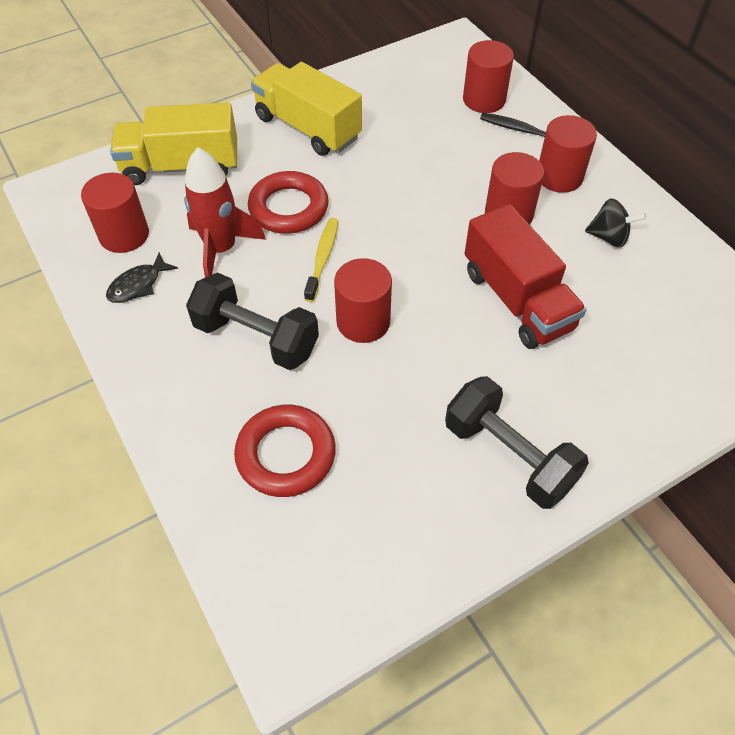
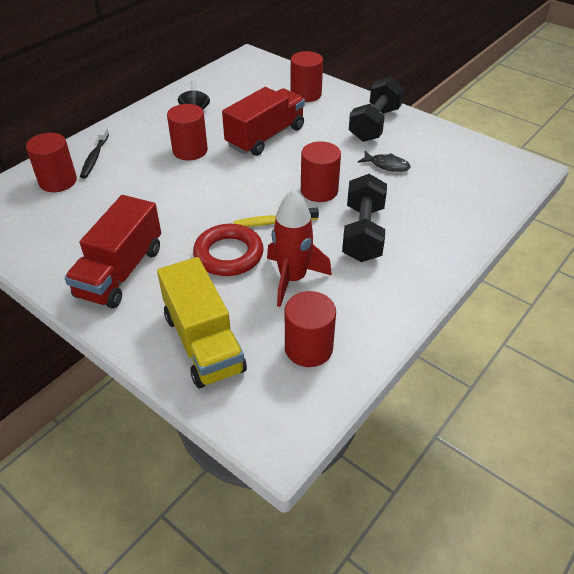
camera: 110 degrees left, 10 degrees down
(138, 285) = (356, 315): black fish -> black fish (387, 165)
(286, 454) = (435, 196): red ring -> none
(308, 128) = (120, 272): yellow truck -> red truck
(559, 176) = (143, 136): red cylinder -> red cylinder (306, 94)

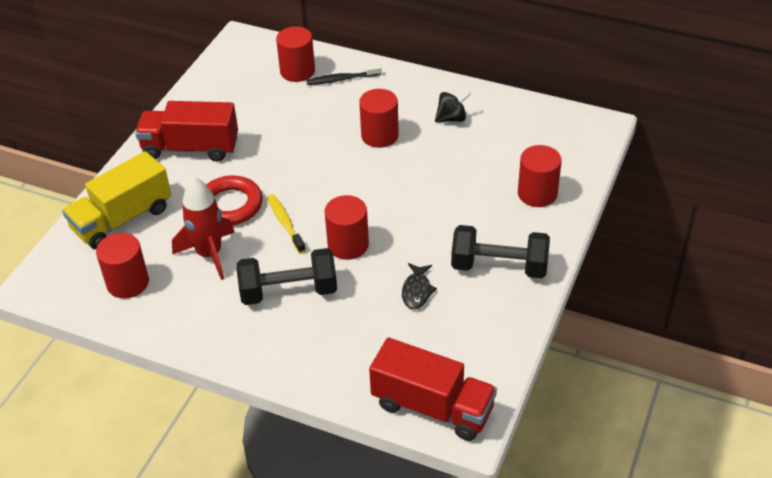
camera: 75 degrees right, 0 degrees up
(265, 137) = (429, 182): red truck -> red truck (432, 407)

